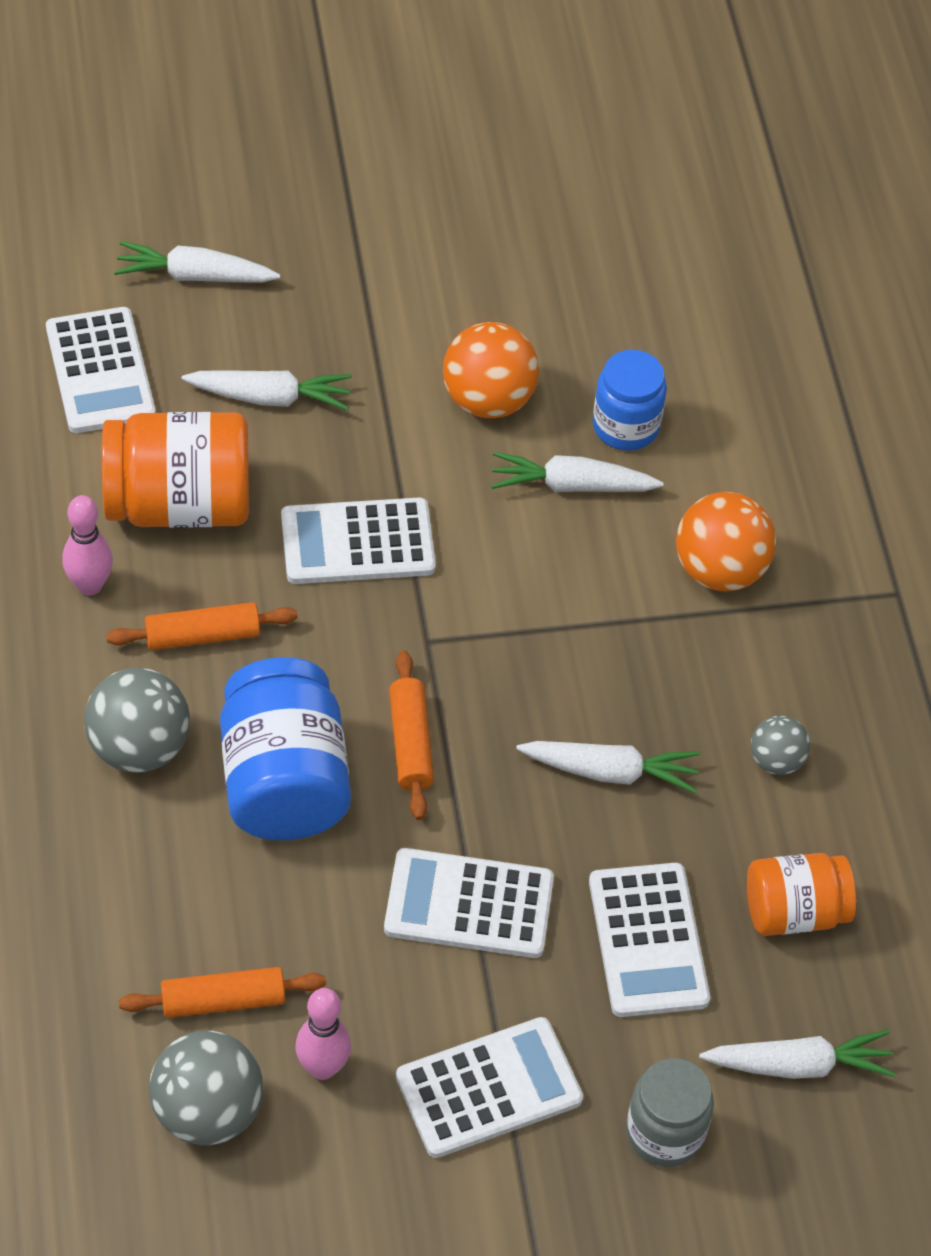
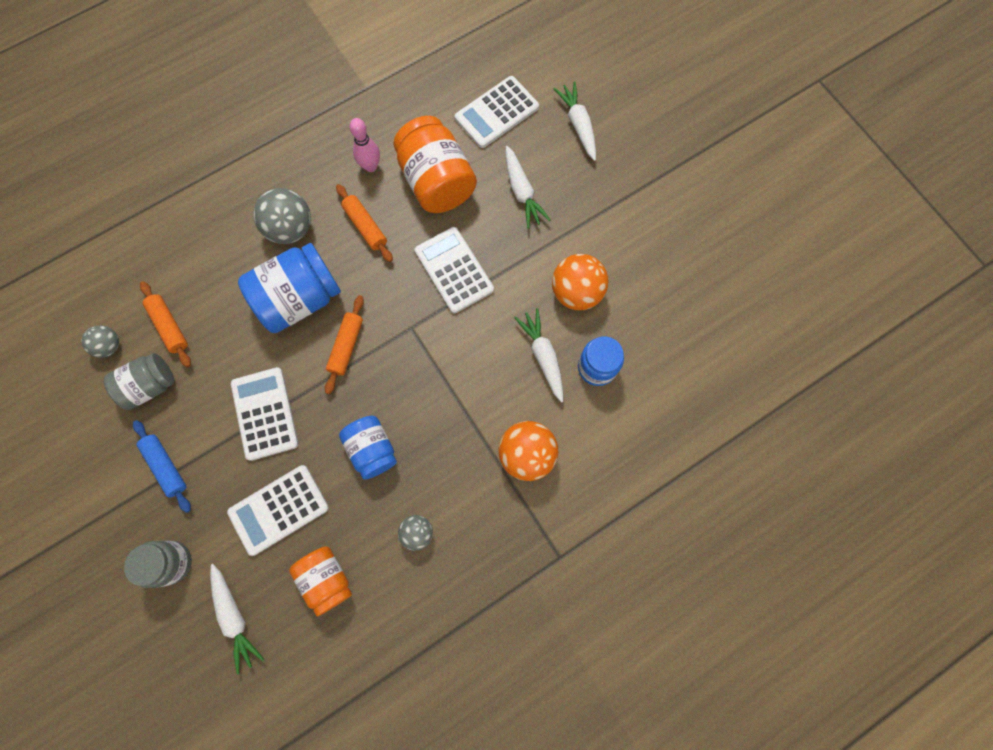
camera: 70 degrees right, 20 degrees up
(207, 1111) = (109, 346): grey ball -> grey ball, size x0.57
(322, 1067) = (150, 385): pink bowling pin -> grey jar
(410, 743) = (346, 346): orange rolling pin -> orange rolling pin turned 45 degrees counterclockwise
(489, 1088) = (166, 466): white calculator -> blue rolling pin
(610, 772) = (372, 449): white carrot -> blue jar

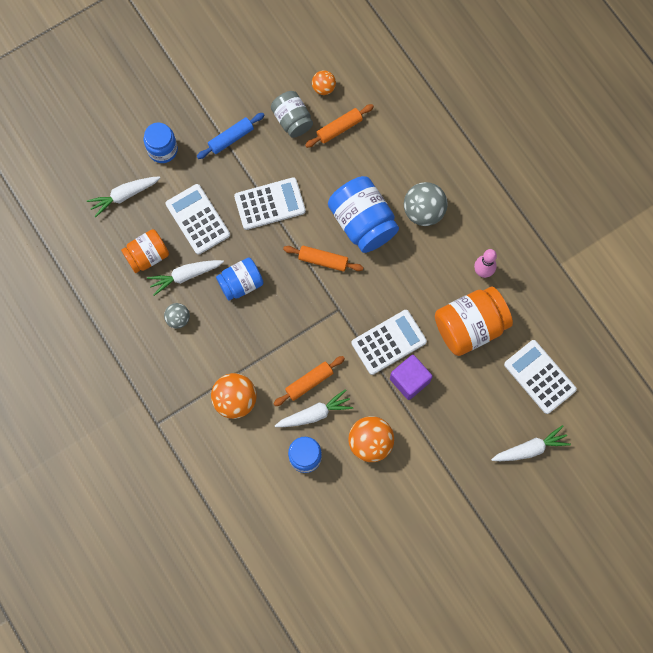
camera: 90 degrees right, 0 degrees up
(109, 346) = (323, 88): grey ball -> orange ball
(171, 562) = (162, 150): grey jar -> blue jar
(365, 226) = (427, 270): orange rolling pin -> orange rolling pin (309, 382)
(501, 248) = (409, 380): none -> purple cube
(522, 192) = (462, 398): white carrot -> white carrot (185, 276)

